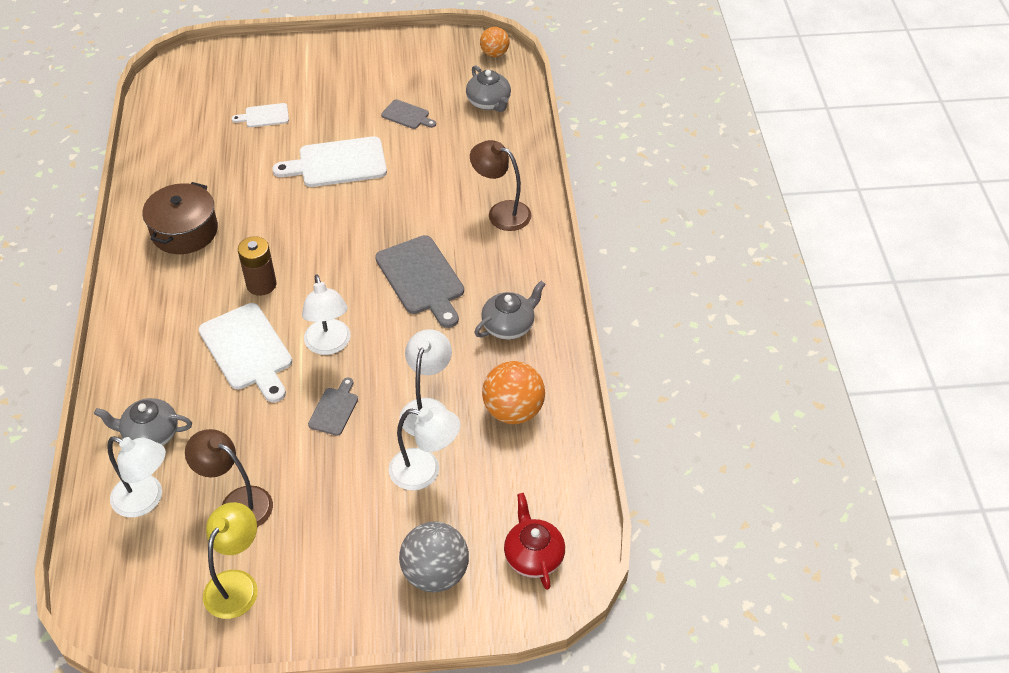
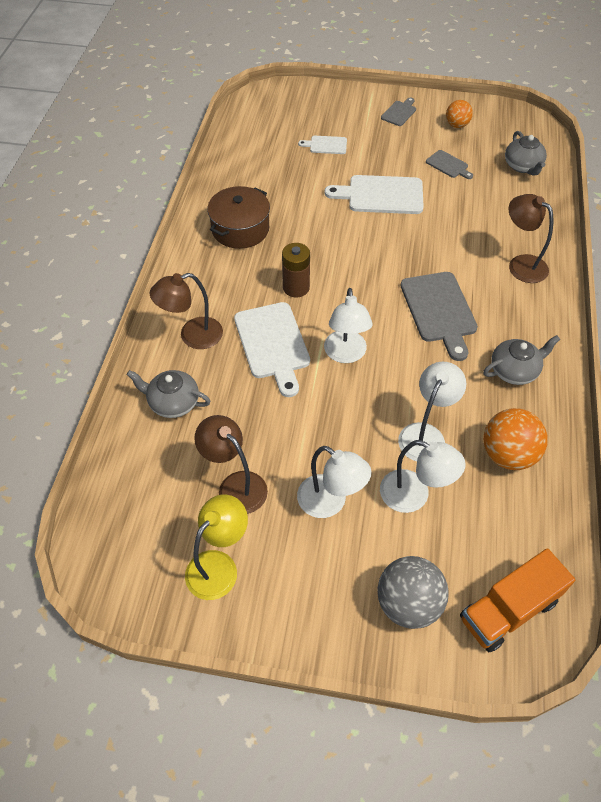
camera: 15 degrees right, 5 degrees up
(146, 500) = (156, 463): white lamp -> white lamp (330, 502)
(156, 360) = (192, 336): none -> brown lamp
(334, 409) = (339, 415): grey cutting board -> grey cutting board (399, 113)
(494, 54) = (533, 126): orange ball -> orange ball (457, 125)
(533, 556) = (508, 610): red teapot -> orange truck

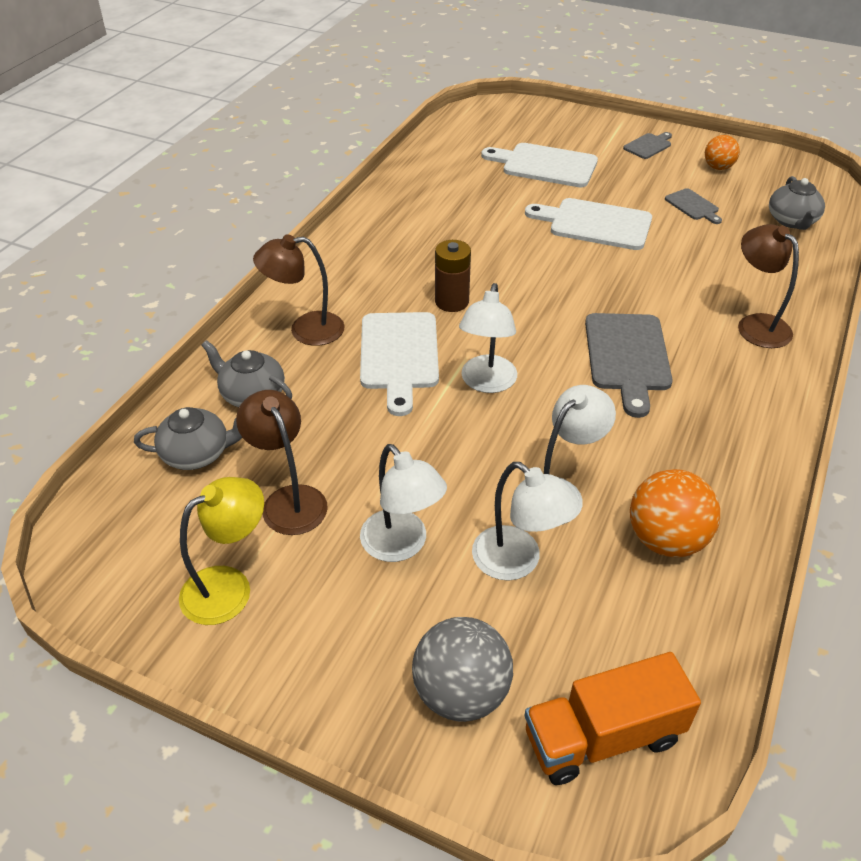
camera: 15 degrees right, 10 degrees down
(240, 229) = (408, 232): brown pot -> none
(326, 145) = (545, 165): white cutting board -> white cutting board, size x1.91
(514, 370) = (708, 442): grey teapot -> grey teapot (197, 454)

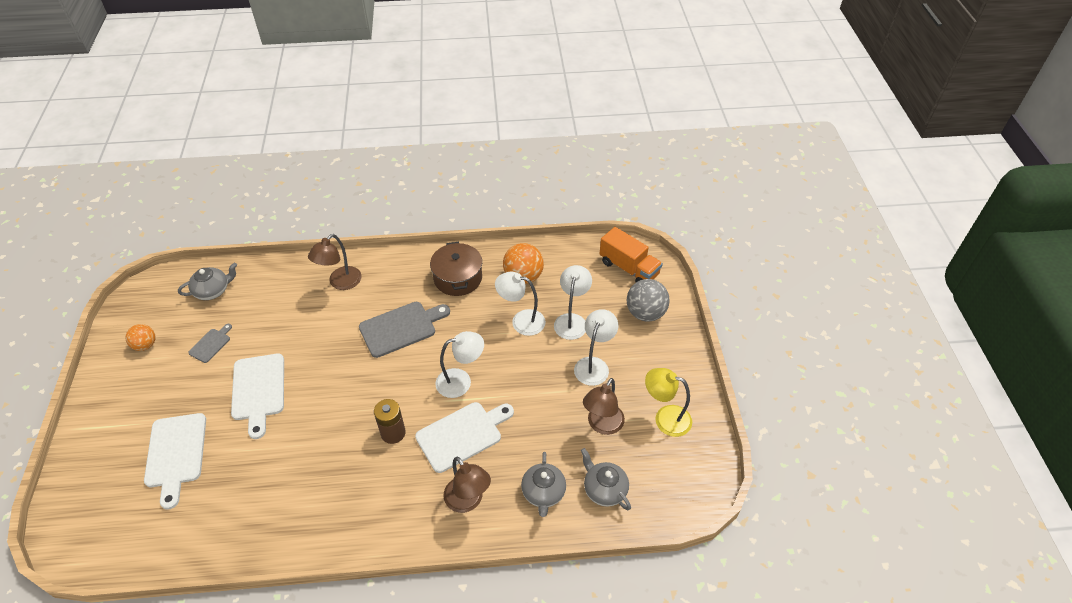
camera: 120 degrees left, 5 degrees up
(648, 146) = (119, 397): grey cutting board -> none
(706, 451) = (458, 278): none -> brown pot

